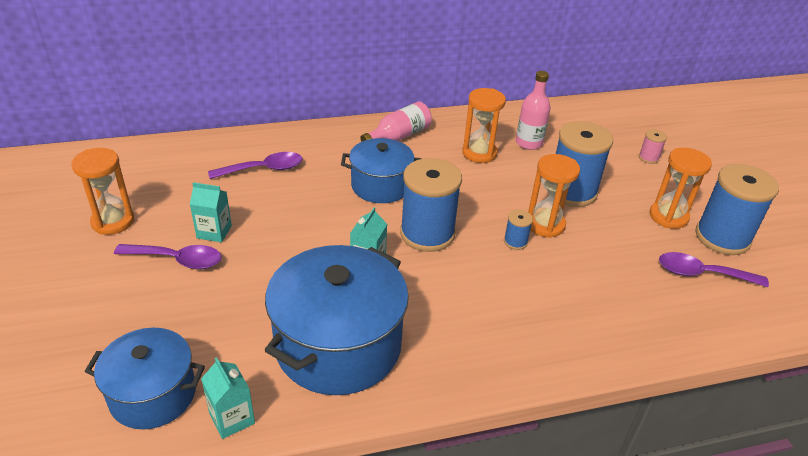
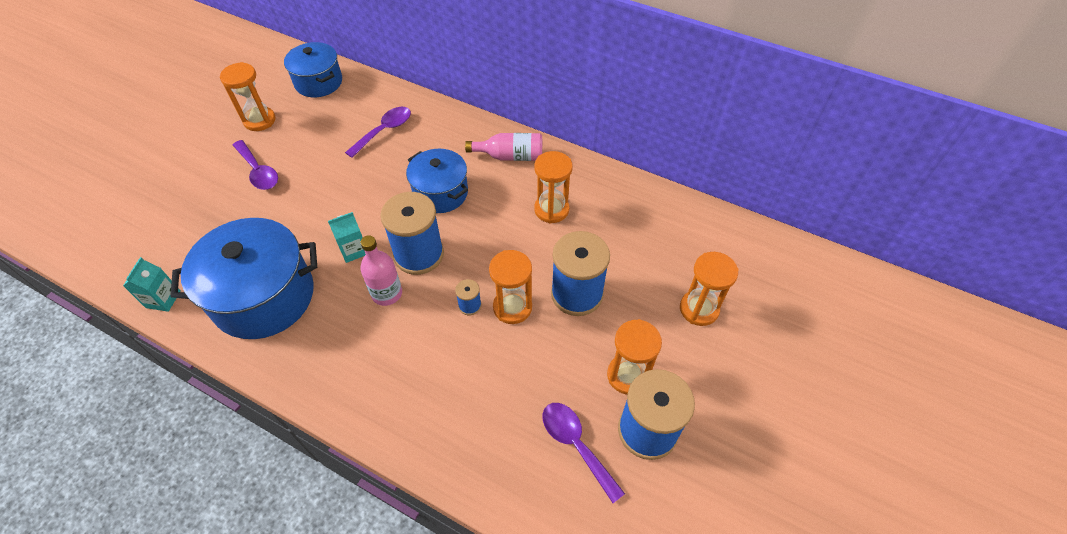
camera: 45 degrees right, 15 degrees up
(153, 394) = (150, 254): blue pot -> blue pot (318, 82)
(214, 232) = (299, 163): turquoise carton -> none
(263, 169) = (384, 131): purple spoon -> purple spoon turned 75 degrees counterclockwise
(528, 143) = (607, 225): pink bottle -> pink bottle (387, 293)
(648, 158) = (699, 309): pink spool -> orange hourglass

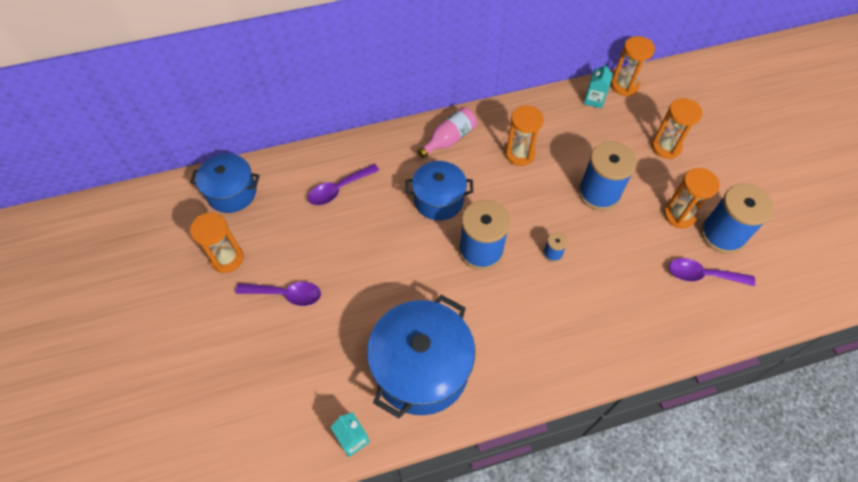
camera: 45 degrees left, 5 degrees up
(353, 250) = (436, 285): turquoise carton -> turquoise carton (594, 100)
(384, 131) = (339, 189): purple spoon -> purple spoon turned 120 degrees counterclockwise
(387, 293) = (496, 292): pink bottle -> none
(512, 307) = (576, 232): orange hourglass -> orange hourglass (624, 86)

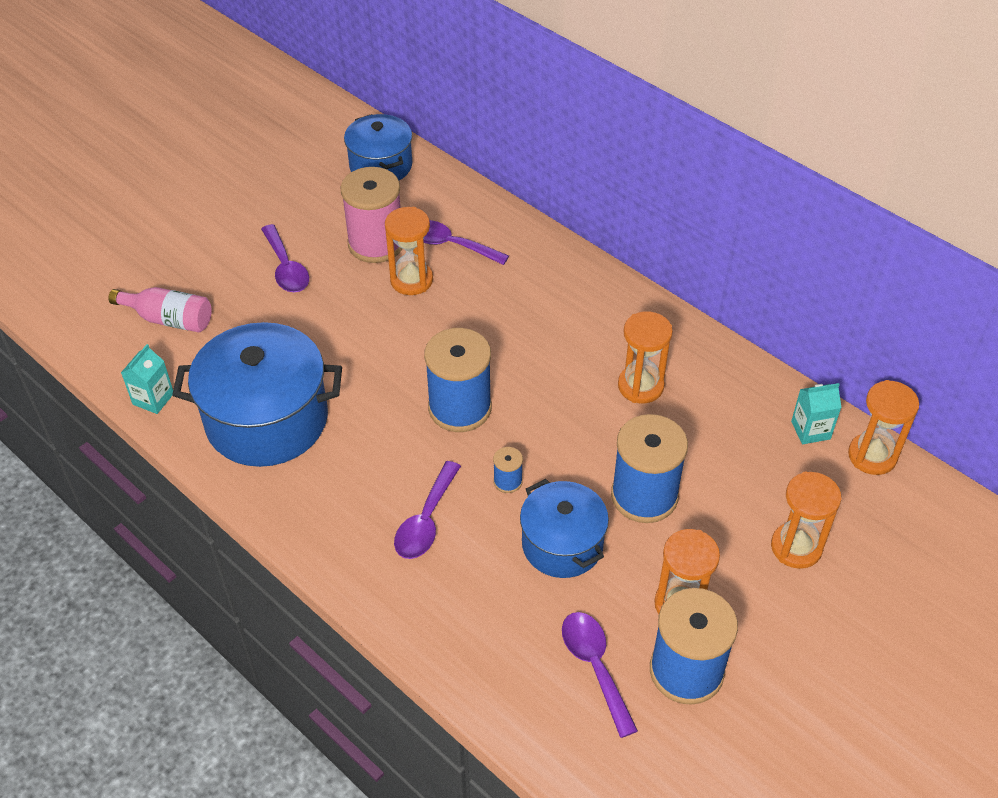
camera: 60 degrees right, 10 degrees down
(227, 258) = (298, 203): orange hourglass -> orange hourglass (411, 280)
(305, 230) = (376, 244): none -> pink spool
(438, 200) = (504, 337): blue pot -> blue pot (562, 544)
(449, 139) = (605, 307): pink bottle -> pink bottle (169, 319)
(559, 311) = (426, 521): none -> purple spoon

